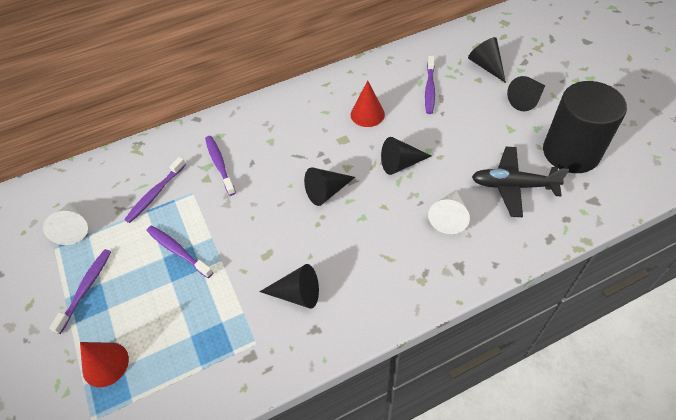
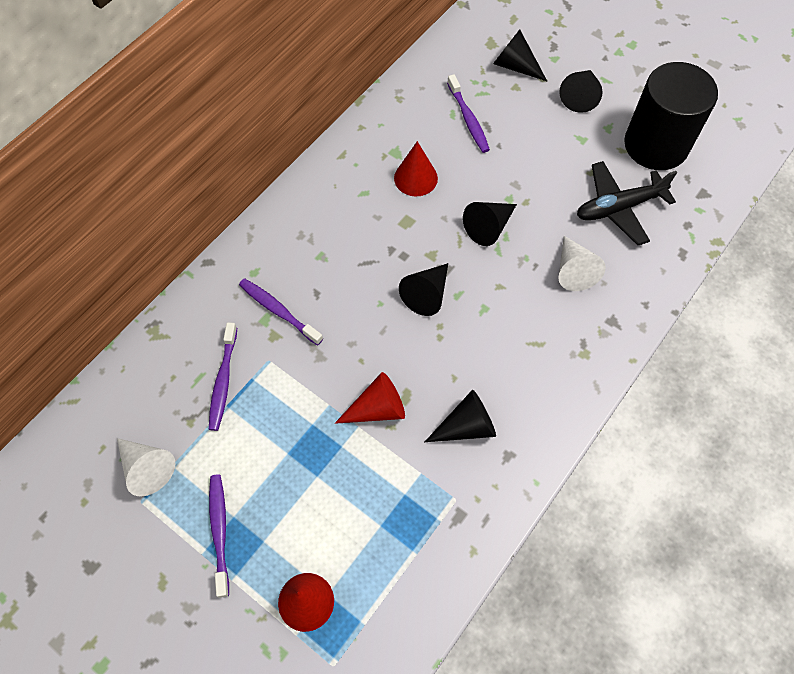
camera: 30 degrees left, 10 degrees up
(178, 251) = (300, 438): purple toothbrush -> none
(242, 254) = (377, 409): none -> red cone

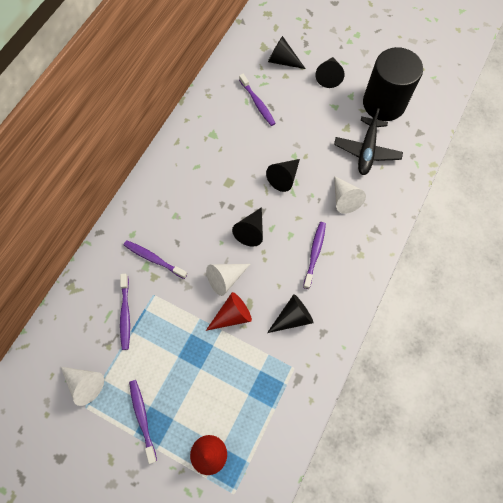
camera: 10 degrees left, 5 degrees up
(377, 355) = (225, 279): none -> white cone
(415, 178) = (229, 150): red cone -> none
(515, 341) = (314, 253): none -> purple toothbrush
(619, 207) = (366, 151): black plane -> black plane turned 45 degrees counterclockwise

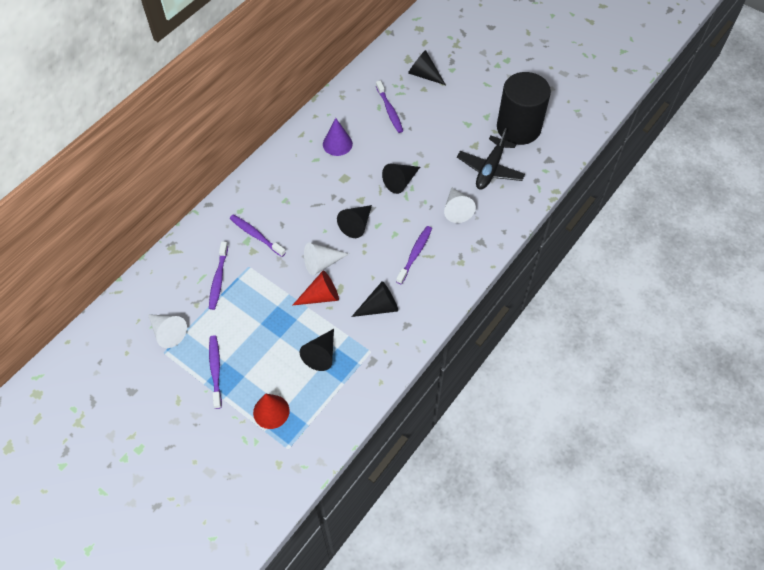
camera: 10 degrees right, 10 degrees down
(214, 146) = (337, 144): none -> purple cone
(329, 76) = (468, 95): black cone -> black cone (321, 354)

